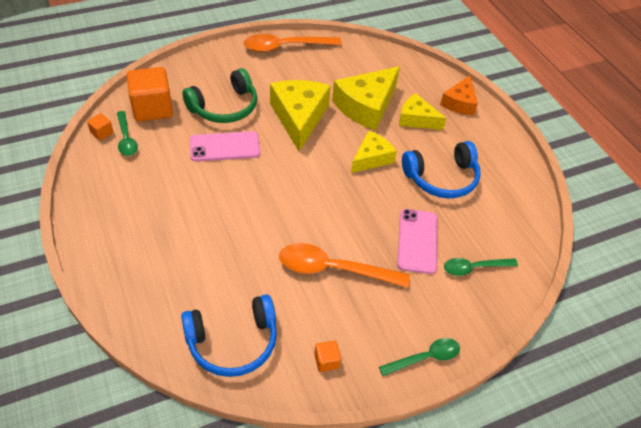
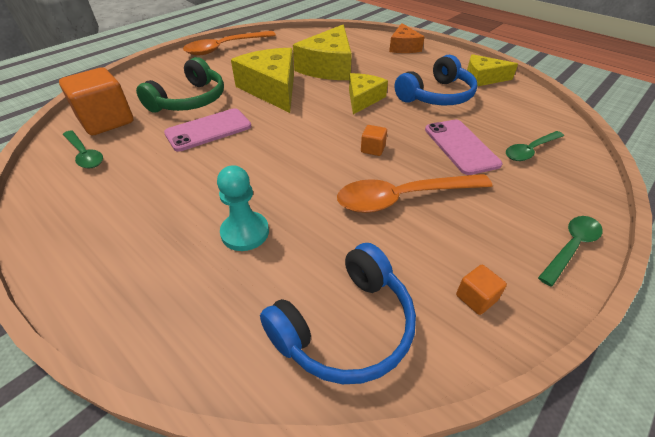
camera: 20 degrees left, 5 degrees down
(102, 133) = (49, 157): orange cube -> orange cube (372, 149)
(206, 252) = (245, 232): none -> turquoise pawn
(416, 119) = (378, 64): yellow cheese -> yellow cheese (482, 78)

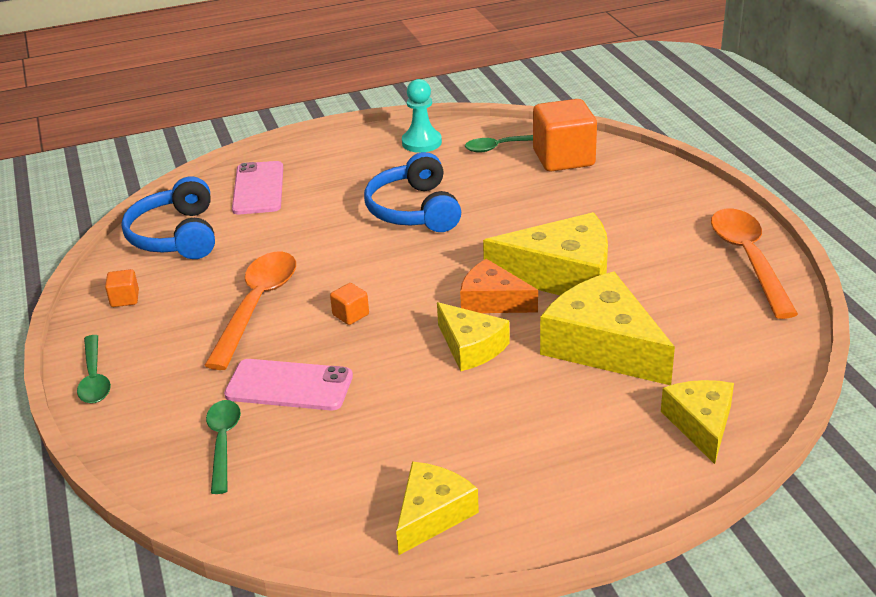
camera: 120 degrees right, 10 degrees down
(190, 100) = (575, 211): green headphones -> none
(208, 130) = (491, 215): pink phone -> pink phone (258, 188)
(245, 232) = (307, 212): turquoise pawn -> turquoise pawn (421, 142)
(362, 41) = (701, 424): none -> yellow cheese
(403, 47) = (637, 472): orange cheese -> orange cheese (492, 301)
(436, 96) = (421, 425): blue headphones -> blue headphones (414, 210)

